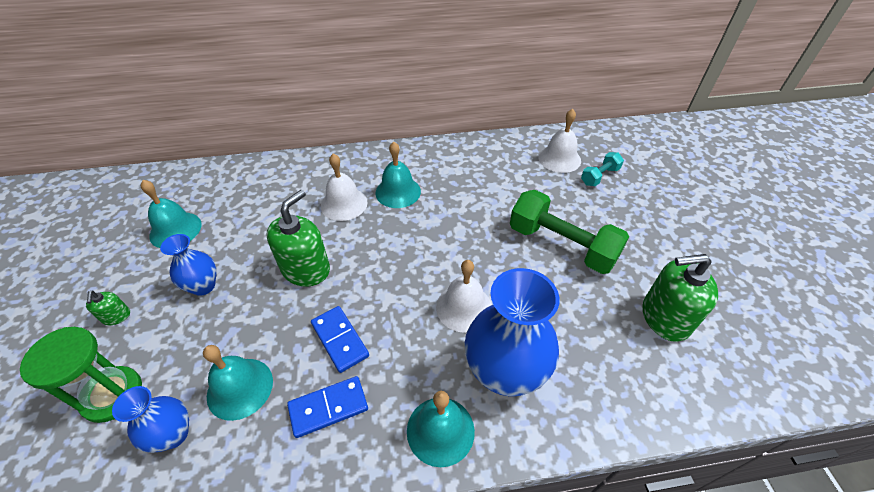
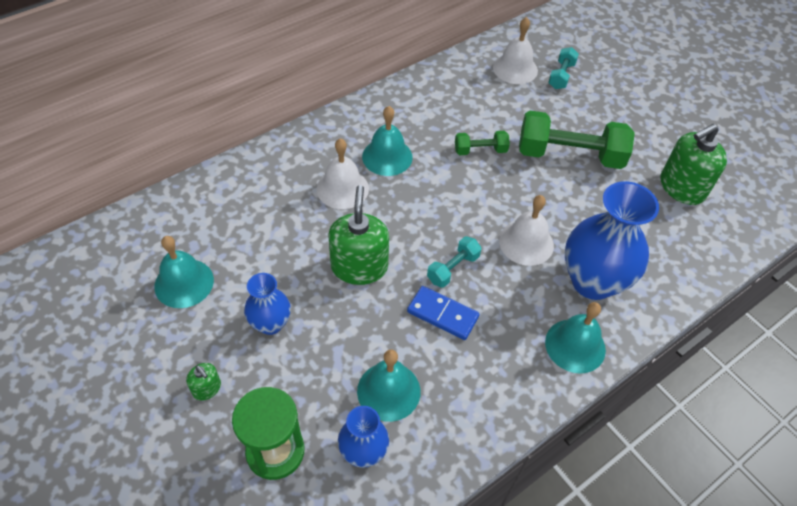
camera: 30 degrees left, 5 degrees up
(328, 408) = (477, 370): blue domino -> none
(380, 303) = (453, 268): none -> turquoise dumbbell
(480, 213) = (480, 150): none -> green dumbbell

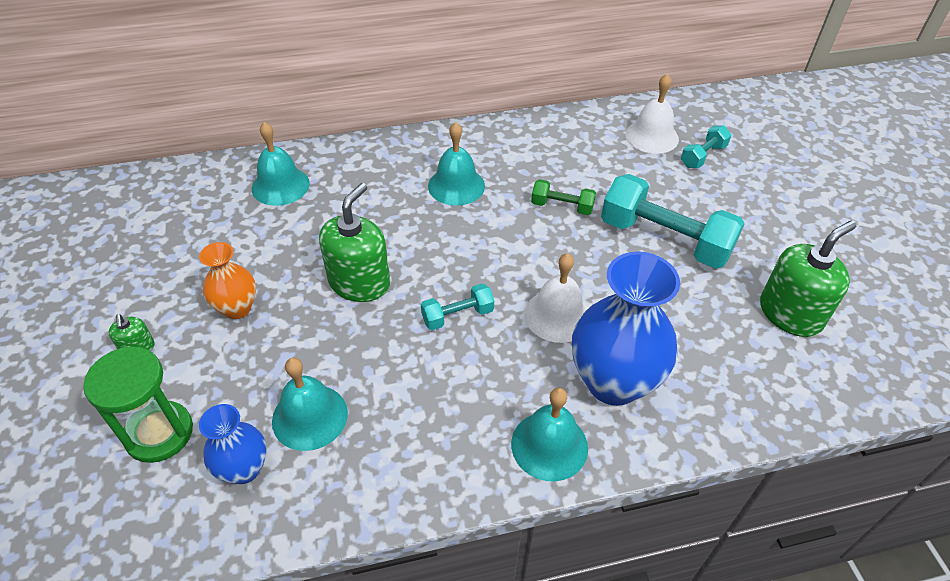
camera: 25 degrees right, 5 degrees down
(184, 283) = (183, 244): turquoise bell -> turquoise bell (280, 186)
(270, 324) = (237, 308): blue vase -> orange vase
(342, 188) = (391, 203): white bell -> none
(442, 314) = (417, 358): blue domino -> none
(569, 155) = (664, 239): green dumbbell -> turquoise dumbbell
(682, 187) = (790, 313): green soap dispenser -> green soap dispenser turned 150 degrees clockwise

